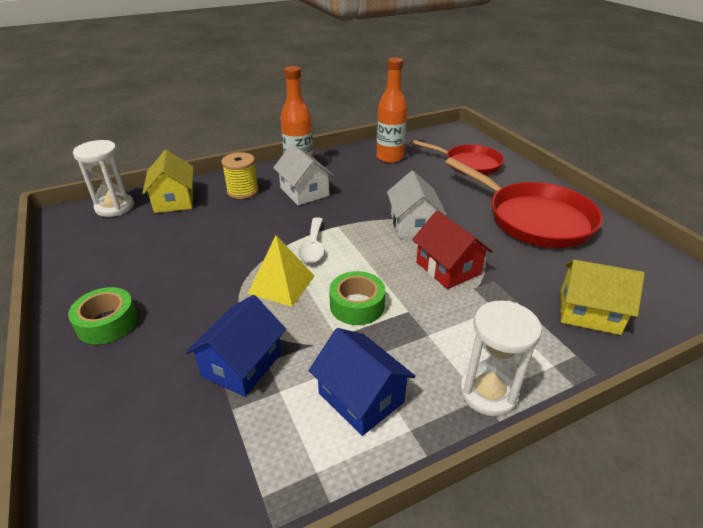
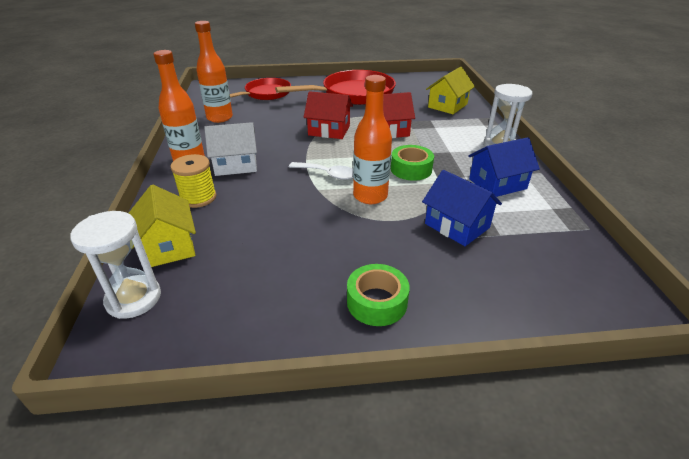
camera: 70 degrees left, 0 degrees up
(174, 200) = (168, 246): yellow house -> yellow house turned 60 degrees clockwise
(281, 284) = (370, 196): yellow pyramid -> orange bottle
(413, 224) = (329, 130): white house -> red house

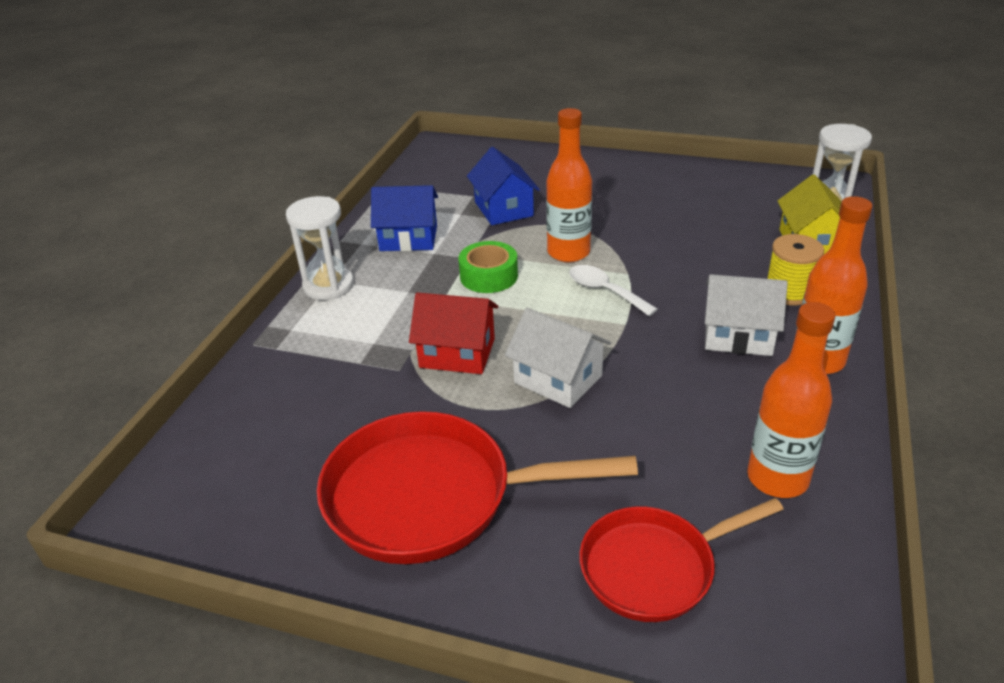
camera: 155 degrees left, 0 degrees up
(329, 130) = (558, 379): red house -> white house
(377, 302) = (621, 175): green tape -> none
(447, 106) = (282, 395): yellow house -> none

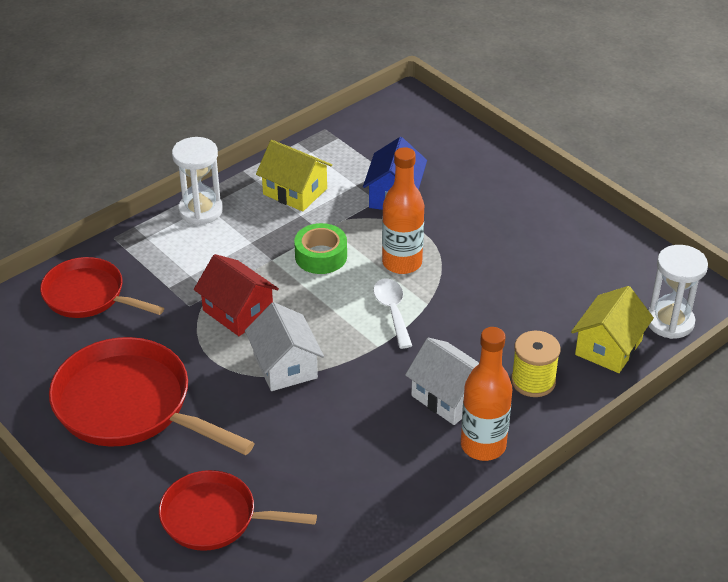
camera: 30 degrees right, 5 degrees up
(274, 408) = (89, 296): none -> red pan
(408, 238) = (295, 191): blue house -> yellow house
(777, 478) = (351, 508): orange bottle -> none

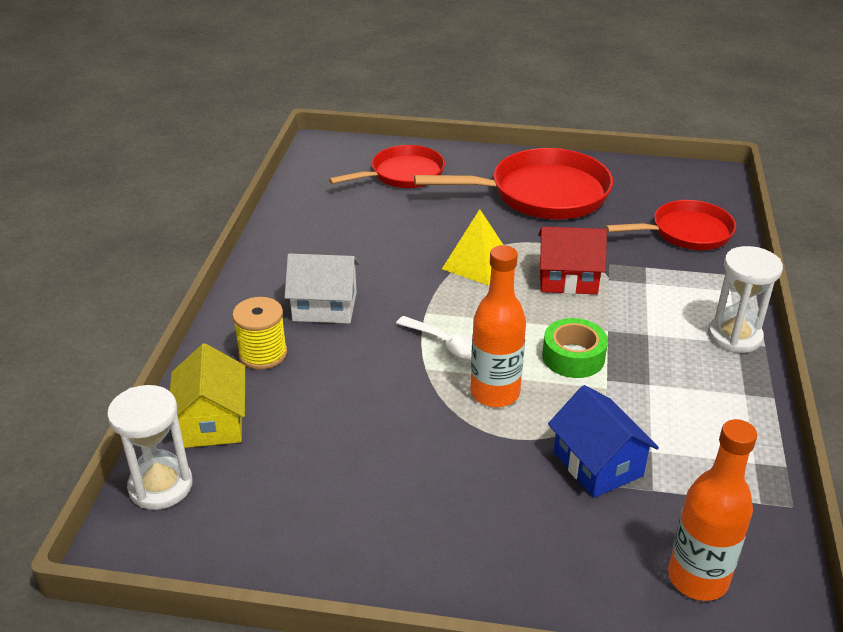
camera: 140 degrees right, 5 degrees down
(285, 366) = (477, 264): white house -> yellow pyramid
(295, 191) = (693, 405): yellow house -> none
(483, 445) = (264, 289): orange bottle -> orange bottle (698, 578)

